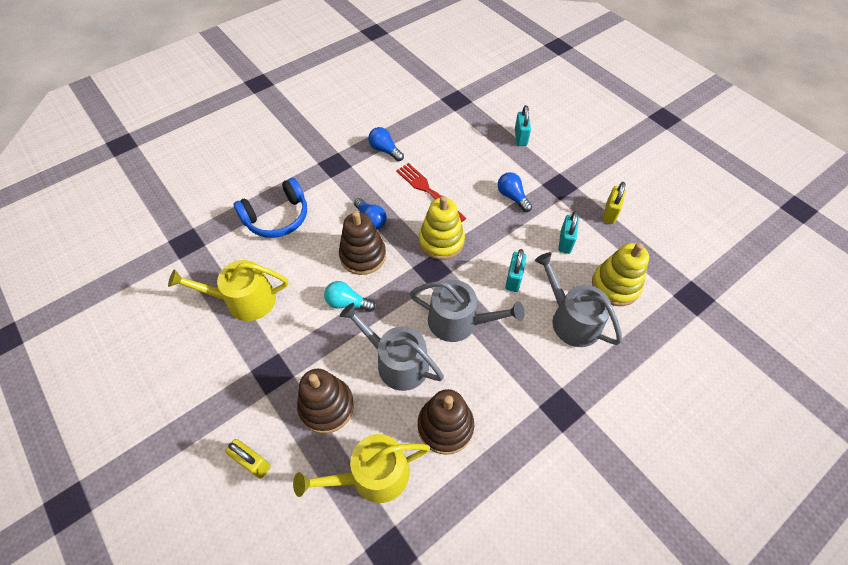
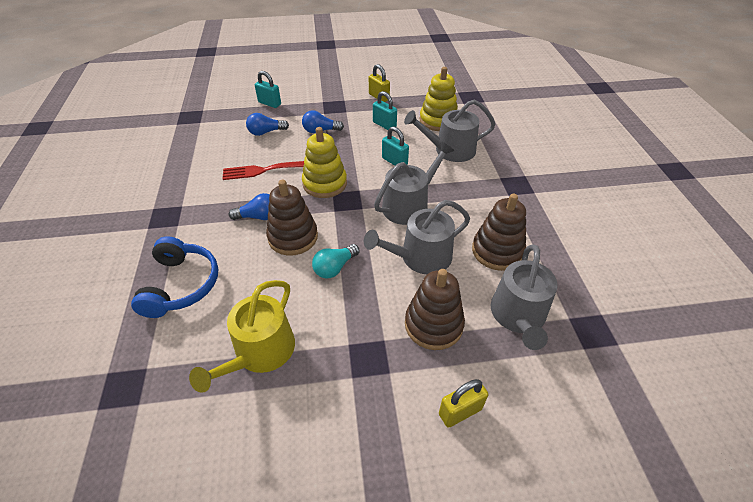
camera: 60 degrees left, 10 degrees down
(372, 475) = (518, 316): yellow watering can -> grey watering can
(385, 150) = (191, 177): blue light bulb -> blue light bulb (266, 132)

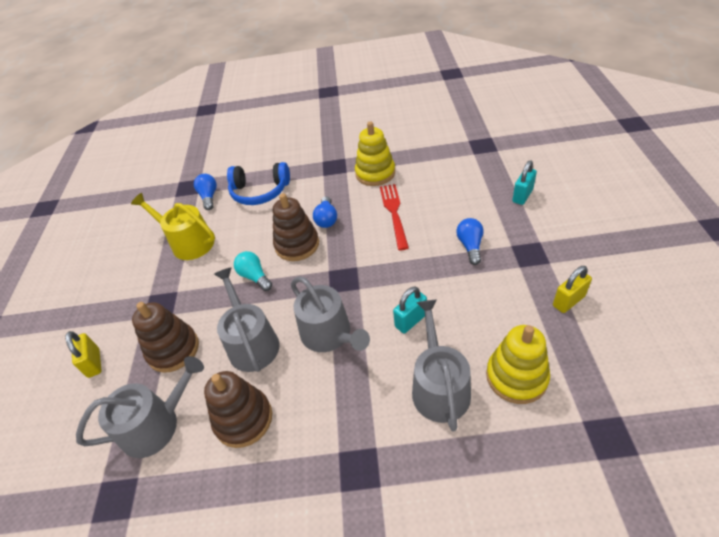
camera: 100 degrees right, 0 degrees up
(266, 132) = (461, 202): blue light bulb -> blue light bulb (209, 197)
(325, 183) = (371, 259): yellow stacking toy -> yellow stacking toy (375, 173)
(384, 125) = (493, 309): turquoise padlock -> none
(518, 316) = (157, 424): grey watering can -> grey watering can turned 135 degrees clockwise

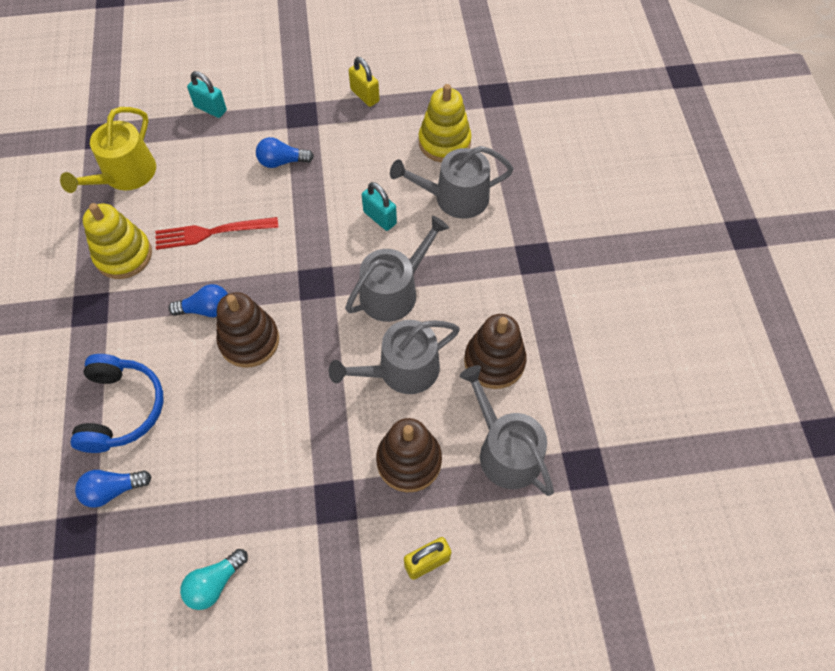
camera: 100 degrees left, 15 degrees up
(188, 242) = (217, 495): yellow watering can -> yellow watering can (125, 175)
(255, 277) = (300, 385): turquoise light bulb -> turquoise light bulb (215, 583)

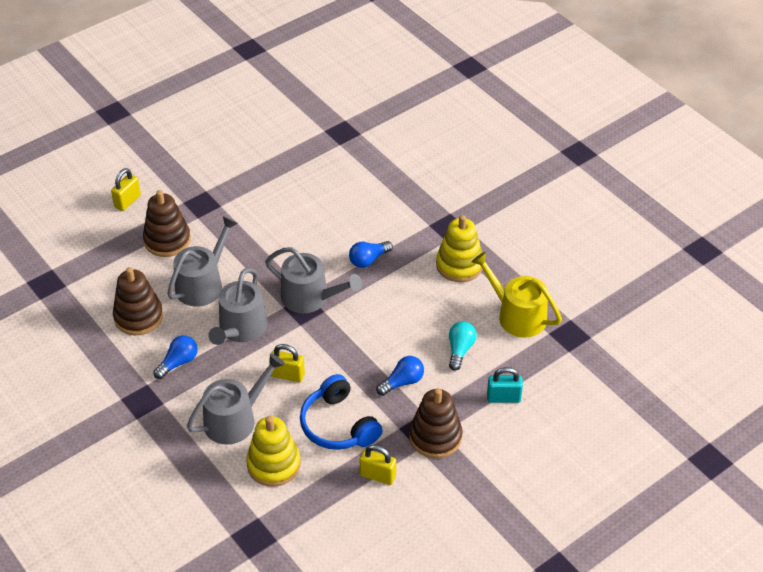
camera: 150 degrees right, 15 degrees down
(113, 490) = (340, 156): blue light bulb -> blue light bulb (178, 363)
(122, 409) = (372, 190): blue headphones -> blue headphones (338, 425)
(125, 175) = (517, 315): yellow watering can -> yellow watering can turned 45 degrees counterclockwise
(211, 233) = (410, 306): red fork -> none
(215, 583) = (246, 146): turquoise light bulb -> turquoise light bulb (460, 350)
(249, 340) = (322, 256): brown stacking toy -> brown stacking toy (435, 437)
(380, 218) = (287, 375): turquoise padlock -> yellow padlock
(505, 450) = (105, 271): grey watering can -> grey watering can (310, 298)

